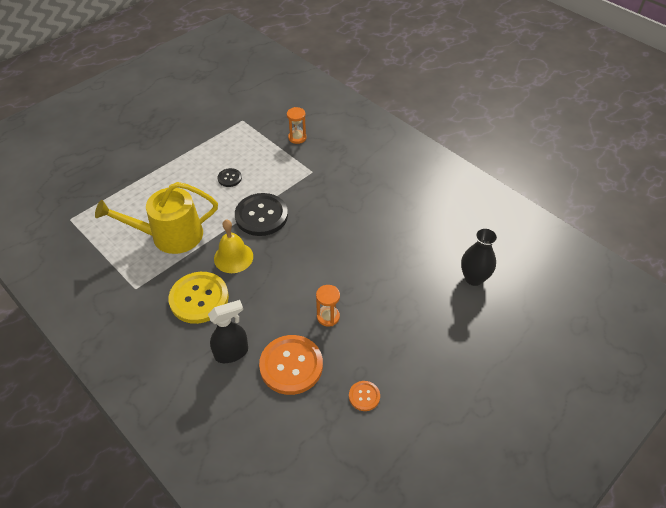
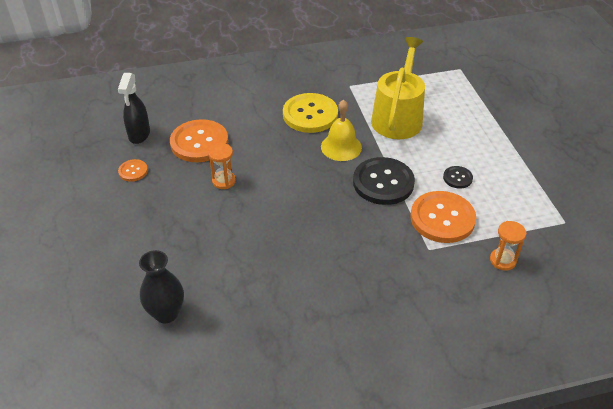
camera: 120 degrees right, 5 degrees down
(232, 353) = (241, 116): black spray bottle -> black spray bottle (139, 135)
(278, 174) = (442, 218): none -> orange button

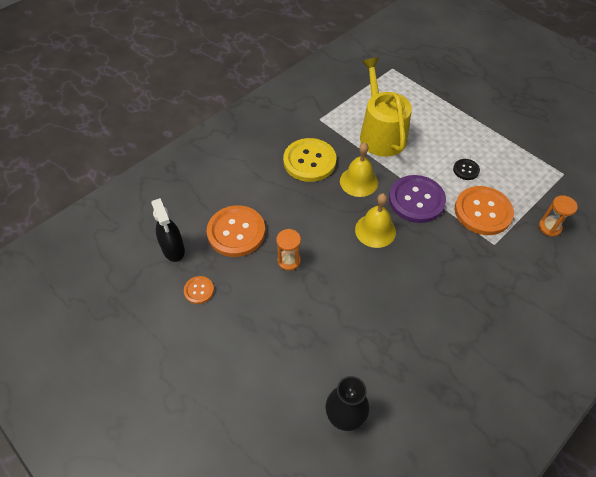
camera: 30 degrees left, 10 degrees up
(321, 190) = (375, 230): none -> yellow bell
(383, 182) = (416, 200): black button -> purple button

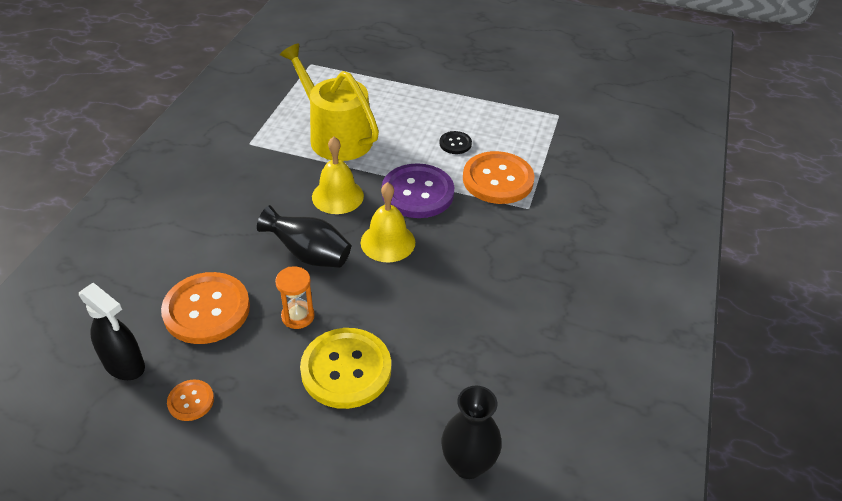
camera: 30 degrees left, 10 degrees down
(309, 161) = (262, 194): yellow button -> yellow button (346, 369)
(318, 219) = (309, 254): none -> black vase
(549, 227) = (575, 171): orange hourglass -> none

